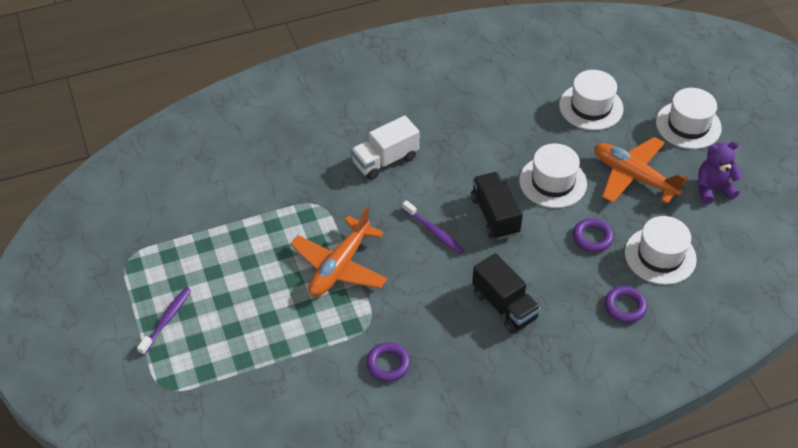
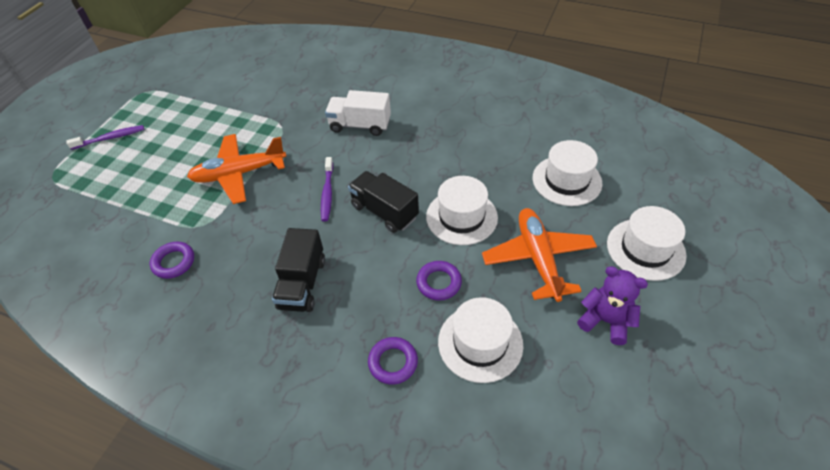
camera: 45 degrees right, 0 degrees up
(495, 215) = (384, 211): black truck -> black truck turned 75 degrees counterclockwise

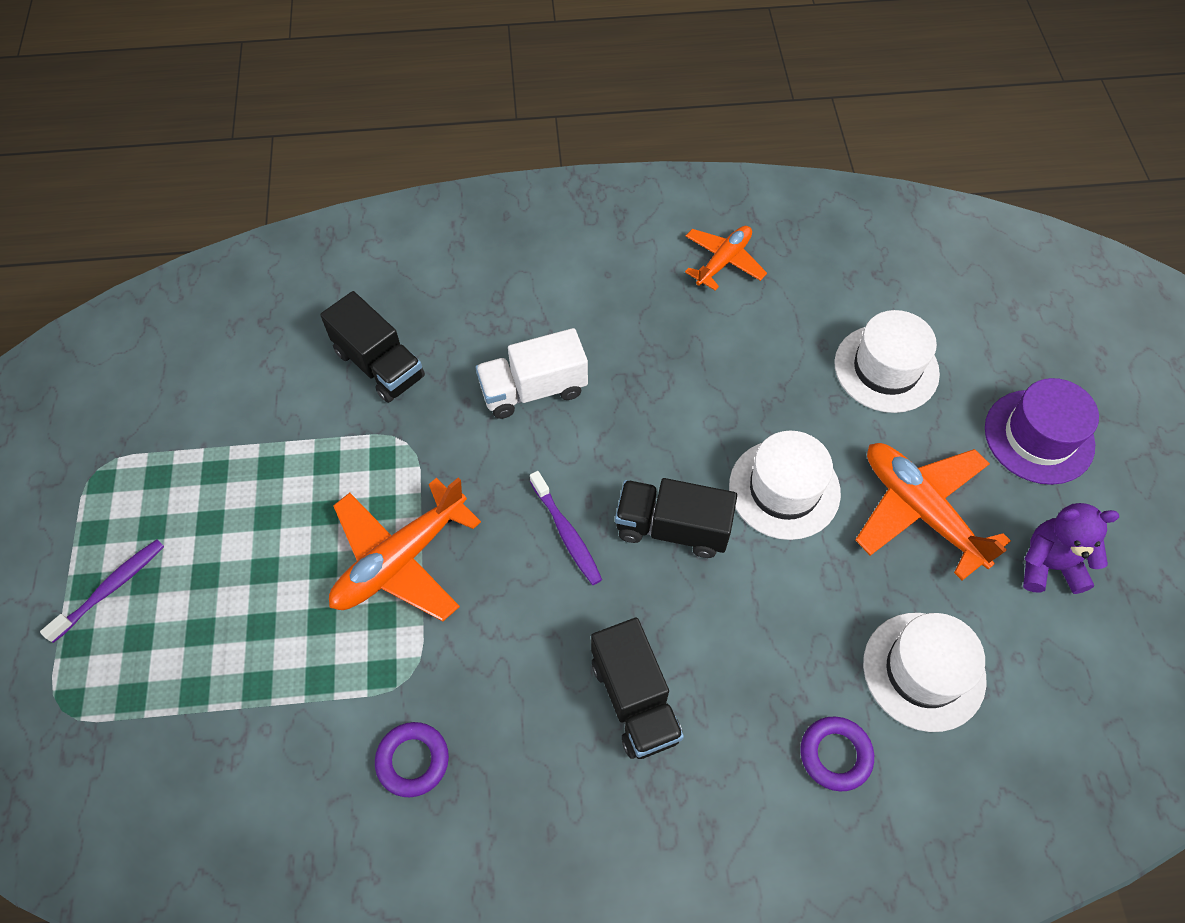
camera: 30 degrees left, 10 degrees up
(295, 91) = (379, 365): none -> black truck
(439, 283) = (818, 608): purple ring -> none
(504, 101) = (723, 261): none -> orange plane
(645, 249) = (1039, 436): white hat -> purple hat

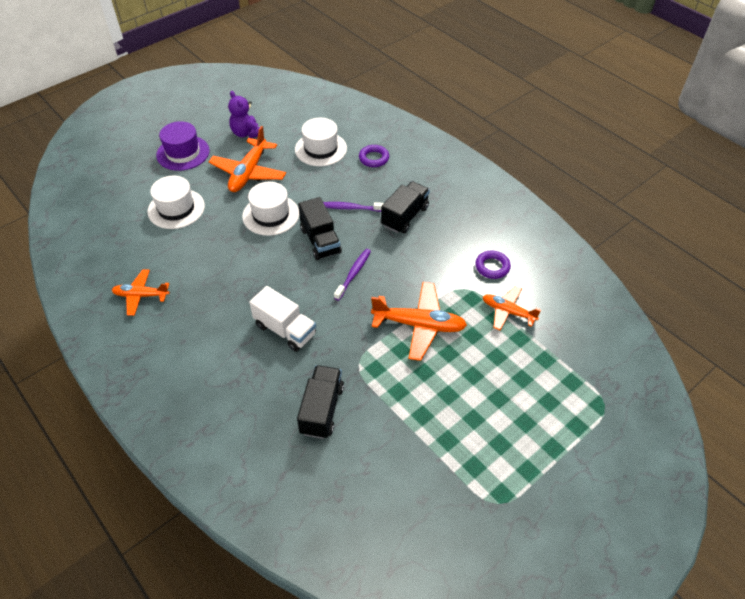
camera: 125 degrees left, 10 degrees down
(111, 588) = (543, 434): purple toothbrush -> purple toothbrush (351, 208)
(312, 709) = (508, 311): none -> orange plane

